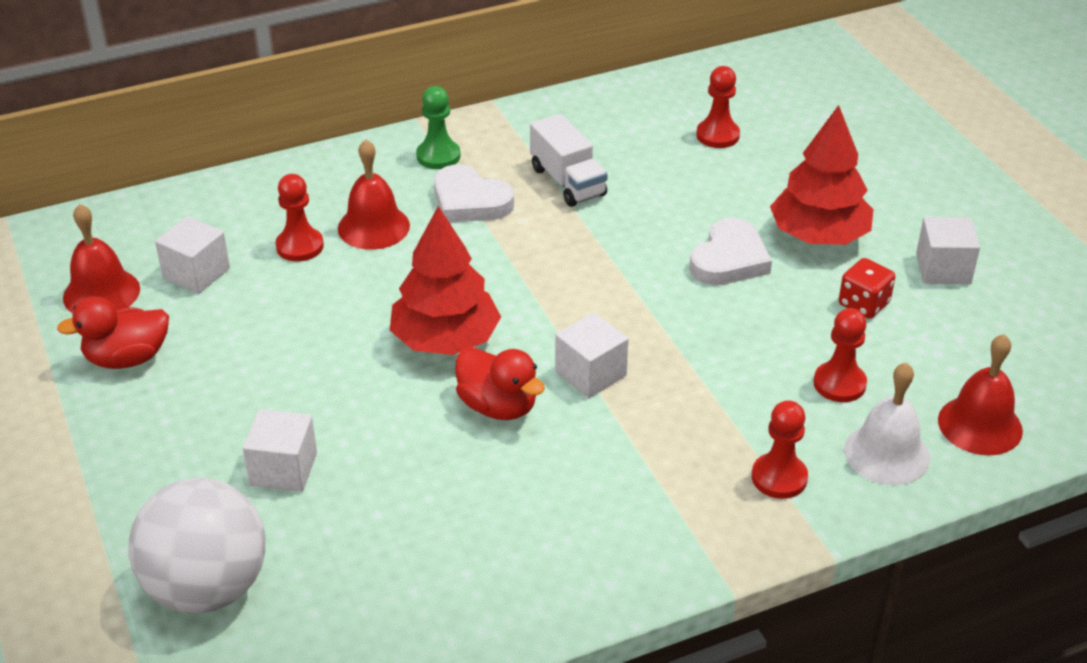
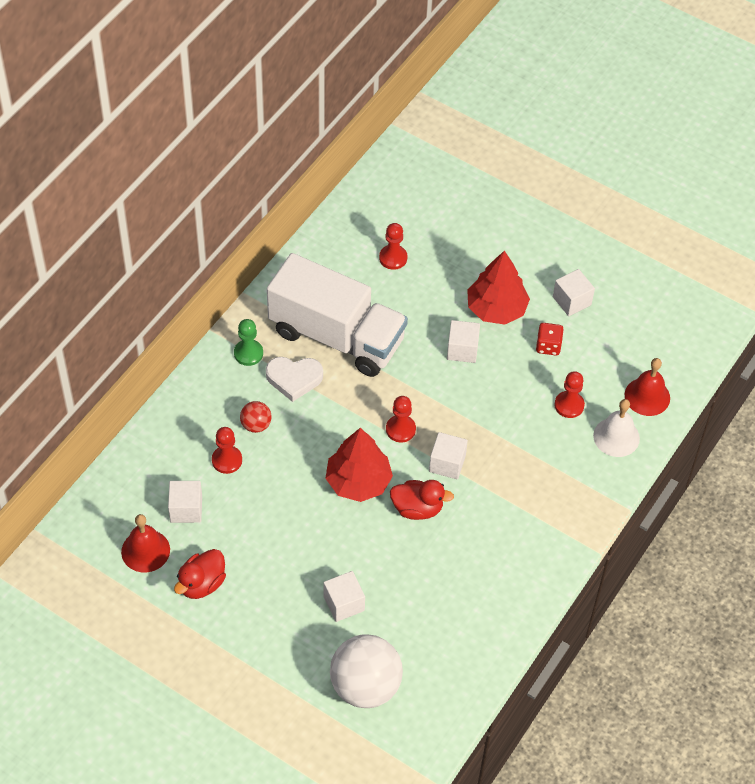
camera: 35 degrees left, 15 degrees up
(373, 227) = (256, 425): red bell -> red ball
(567, 182) = (336, 336): white truck -> white truck, size x2.16
(729, 259) = (462, 349): white heart -> white cube
(779, 478) = (577, 478): red pawn -> red pawn (400, 429)

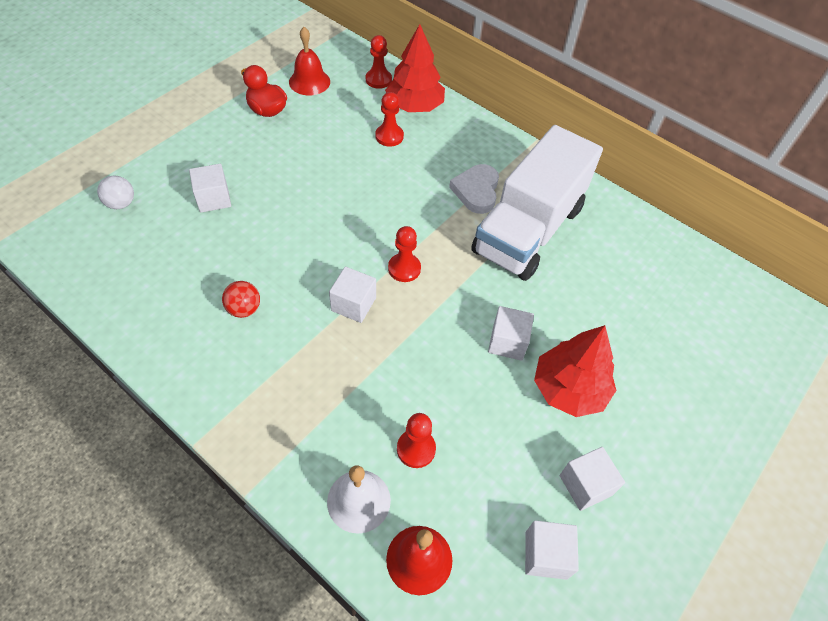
camera: 95 degrees right, 0 degrees up
(186, 509) = (343, 107): white cube -> white cube (546, 555)
(248, 353) = (508, 162): green pawn -> none
(256, 425) = (425, 159): red ball -> red ball (244, 309)
(358, 481) = (347, 226): red tree -> red tree (414, 106)
(365, 686) = (121, 203): white ball -> white ball, size x0.48
(393, 258) = (638, 292): red pawn -> red pawn (378, 80)
(417, 508) = (303, 270): red duck -> none
(548, 346) = (510, 440): red dice -> none

